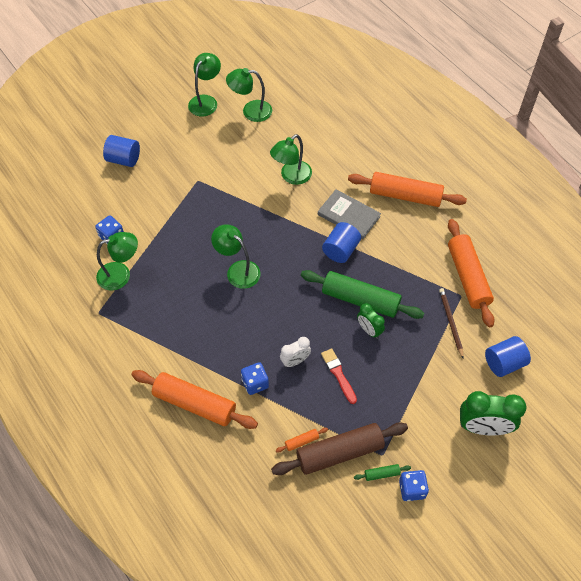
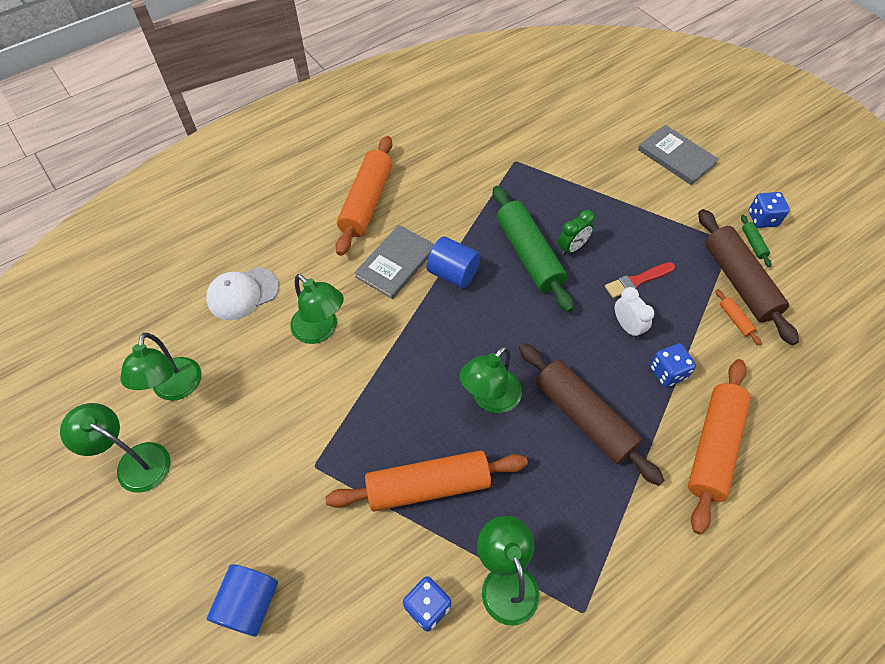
camera: 90 degrees left, 0 degrees up
(221, 325) = (584, 417): none -> brown rolling pin
(320, 134) = (242, 293): none -> white cap
(360, 300) = (529, 255): green rolling pin -> green rolling pin turned 45 degrees counterclockwise
(450, 322) = (552, 172): brown pencil -> none
(467, 277) = (489, 153): orange rolling pin -> orange rolling pin (428, 486)
(483, 427) = (676, 157): green clock -> grey book
(504, 363) = (597, 134): blue cylinder -> none

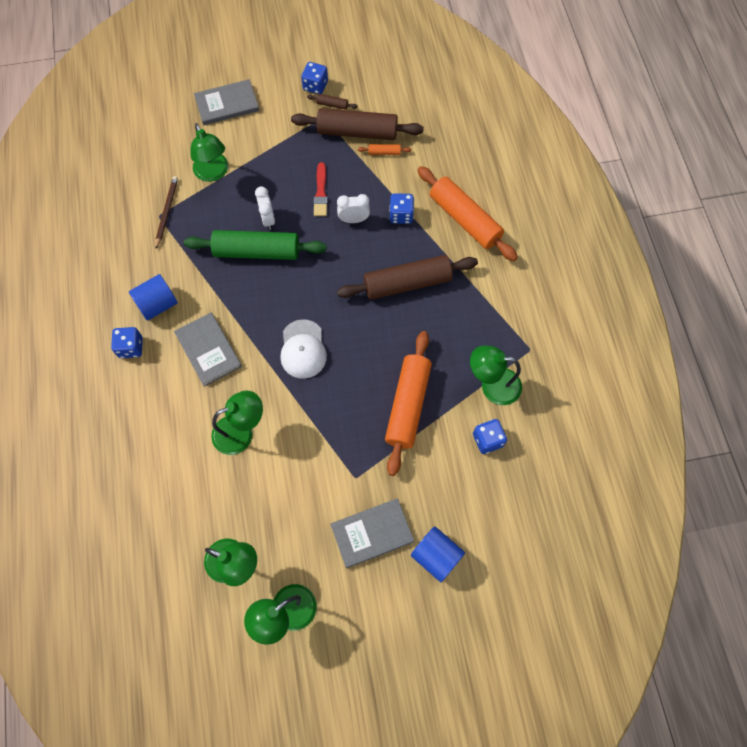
camera: 65 degrees left, 10 degrees up
(242, 293) = (169, 482): white cap -> white cap (303, 349)
(254, 513) = (372, 533): none -> grey book
(366, 202) = (131, 347): orange rolling pin -> blue dice
(453, 273) = (243, 312): blue cylinder -> blue cylinder (158, 304)
(490, 399) = (363, 336): green lamp -> green lamp (213, 173)
(523, 165) = (167, 212): none -> brown pencil
(572, 248) = (268, 219): green clock -> white clock
(753, 244) = (332, 105): green rolling pin -> brown rolling pin

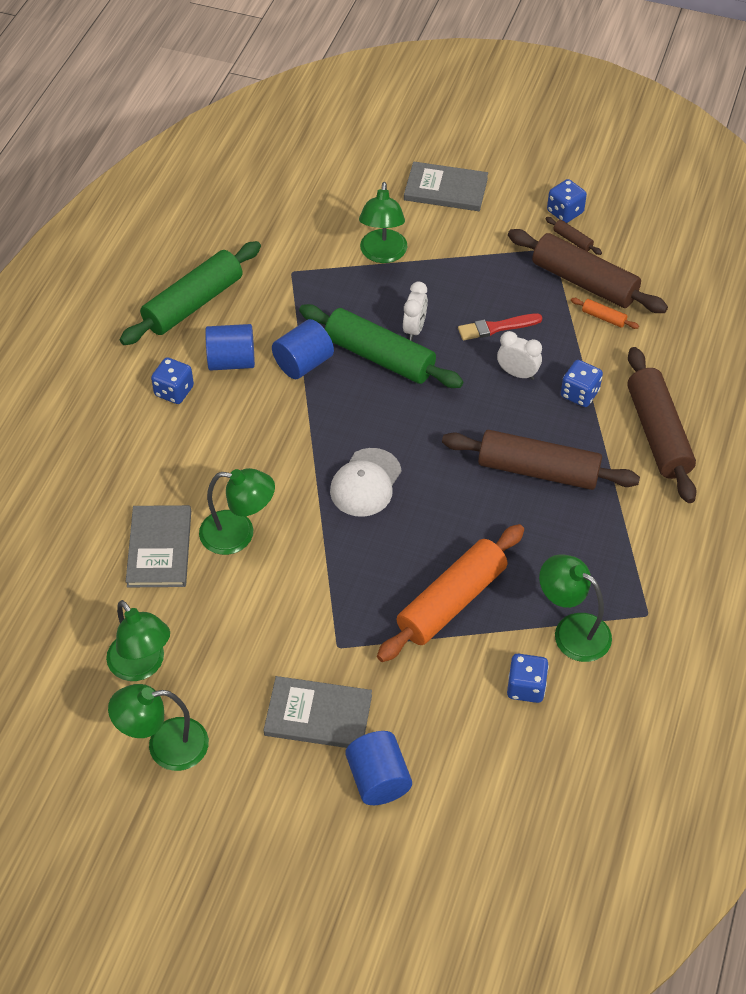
camera: 30 degrees right, 15 degrees down
(103, 273) = (193, 303): none -> green rolling pin
(167, 212) = (303, 271): brown pencil -> none
(208, 281) = (303, 363): none -> blue cylinder
(208, 350) = (257, 433): grey book -> grey book (159, 548)
(321, 192) = (496, 327): red brush -> red brush turned 45 degrees clockwise
(464, 219) = (658, 433): orange rolling pin -> brown rolling pin

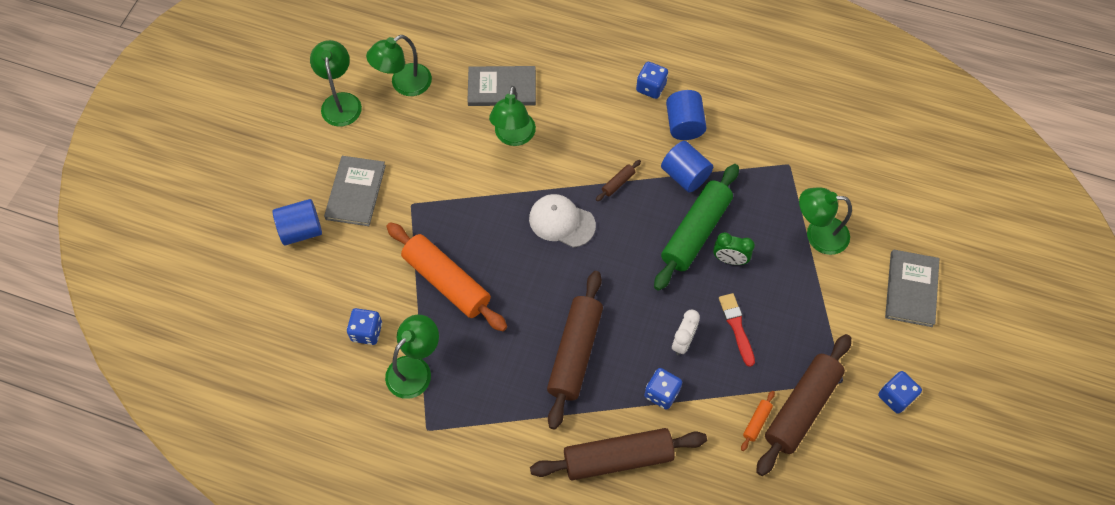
camera: 90 degrees right, 10 degrees up
(193, 303) = (745, 95): green rolling pin -> none
(414, 329) = (729, 259): white clock -> green clock
(572, 240) = (857, 401): brown rolling pin -> brown rolling pin (618, 183)

